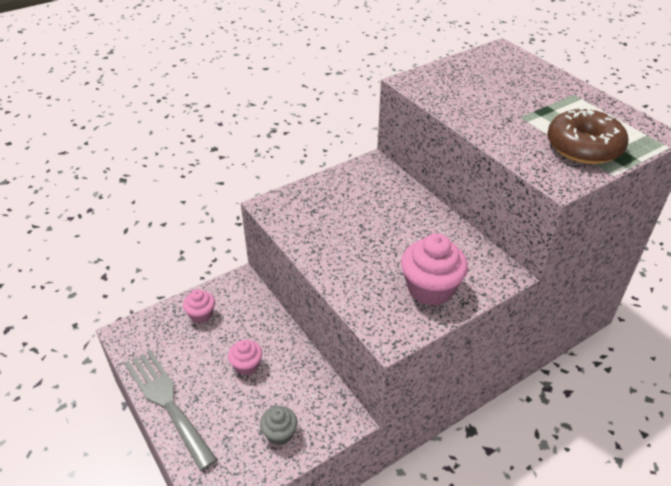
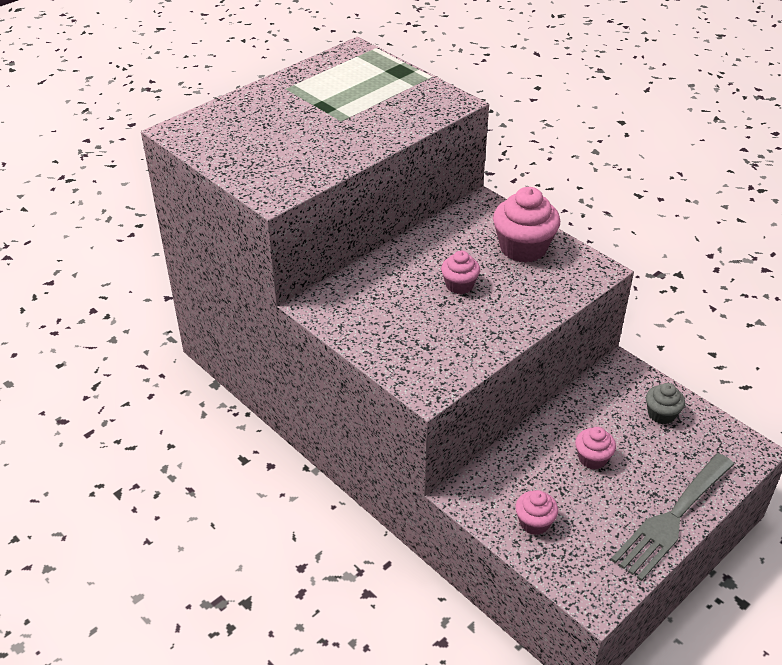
camera: 100 degrees left, 0 degrees up
(382, 238) = (459, 285): none -> pink cupcake
(583, 147) = (390, 88): brown donut -> none

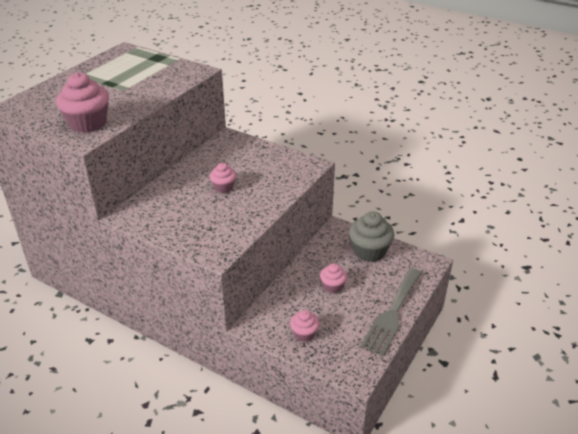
camera: 15 degrees left, 5 degrees down
(523, 248) = (261, 159): pink cupcake -> pink cupcake (88, 123)
(661, 414) = (369, 251): grey cupcake -> grey cupcake, size x1.77

